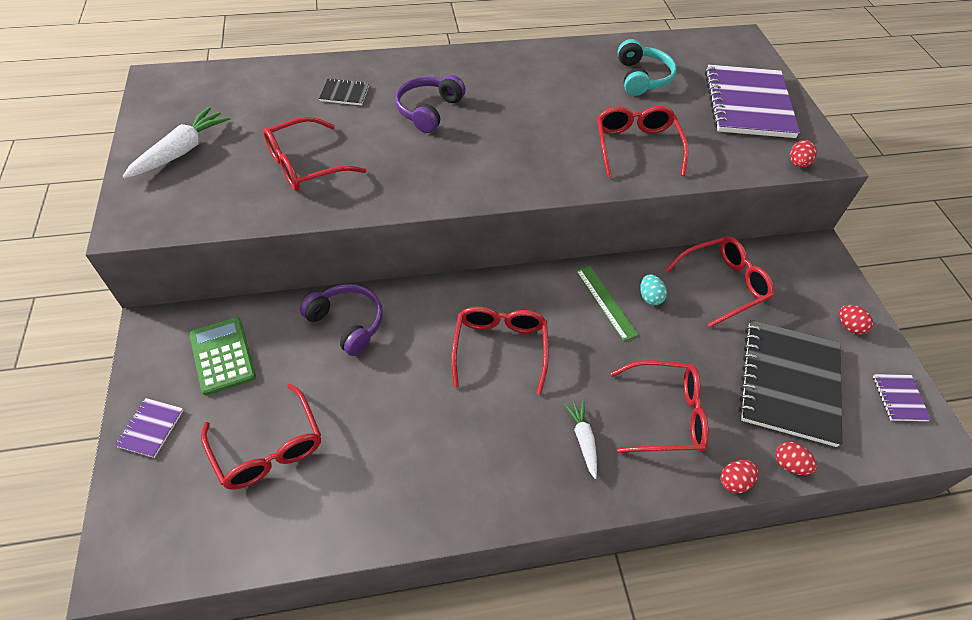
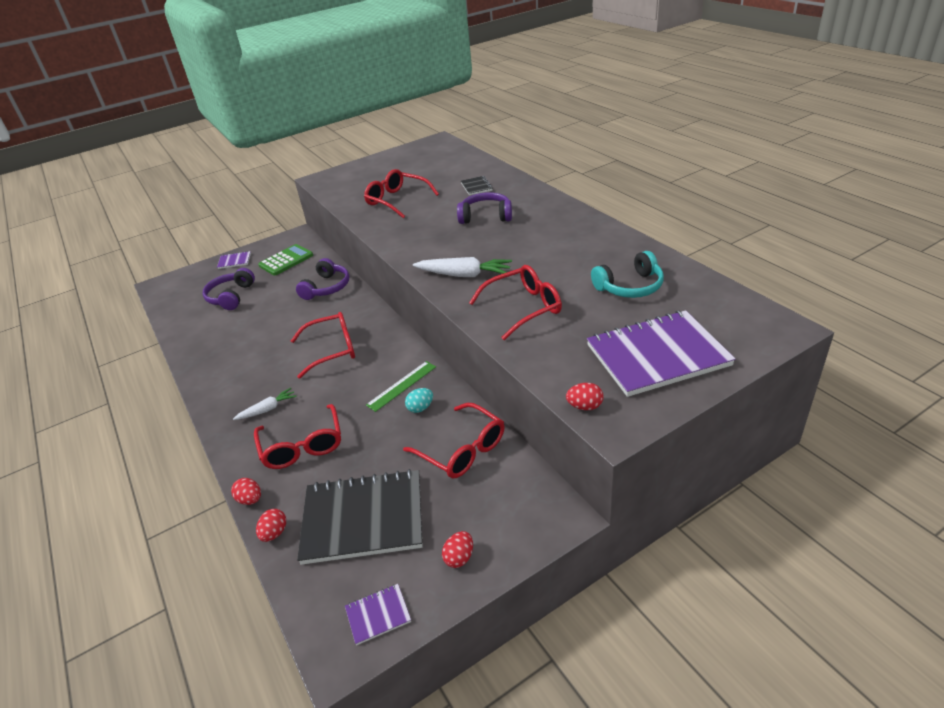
camera: 75 degrees right, 15 degrees down
(181, 151) = (382, 168): white carrot -> white carrot (464, 275)
(268, 448) = (231, 296): red glasses -> purple headphones

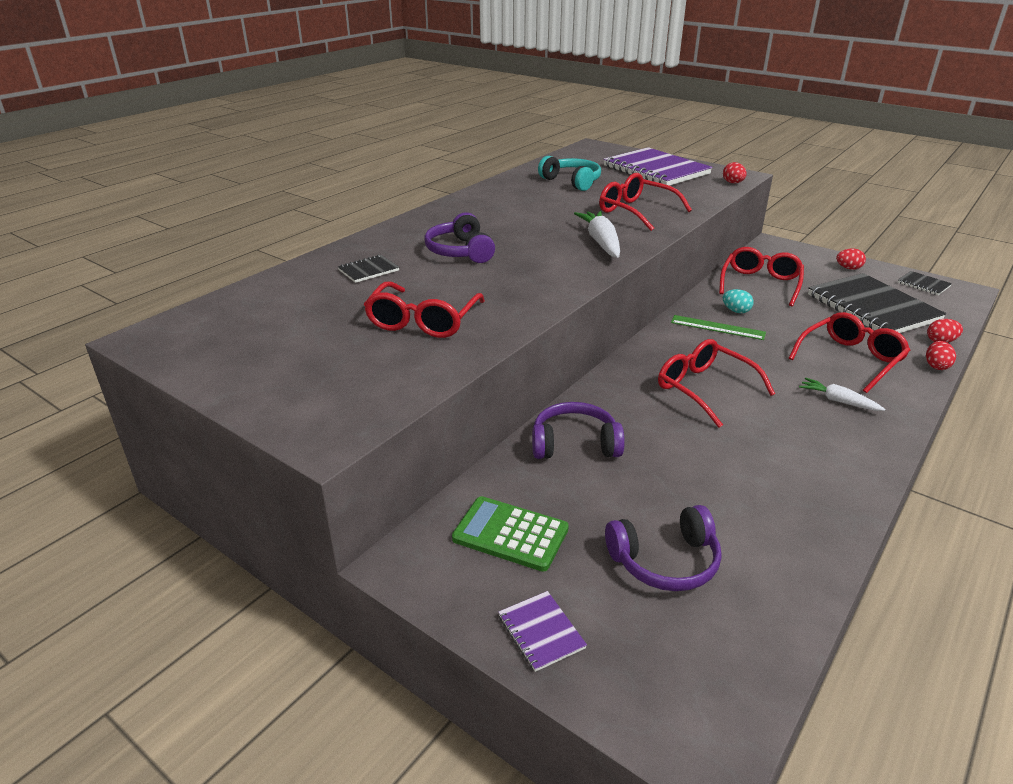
camera: 115 degrees left, 5 degrees down
(378, 615) = (923, 284): purple notebook -> black notebook

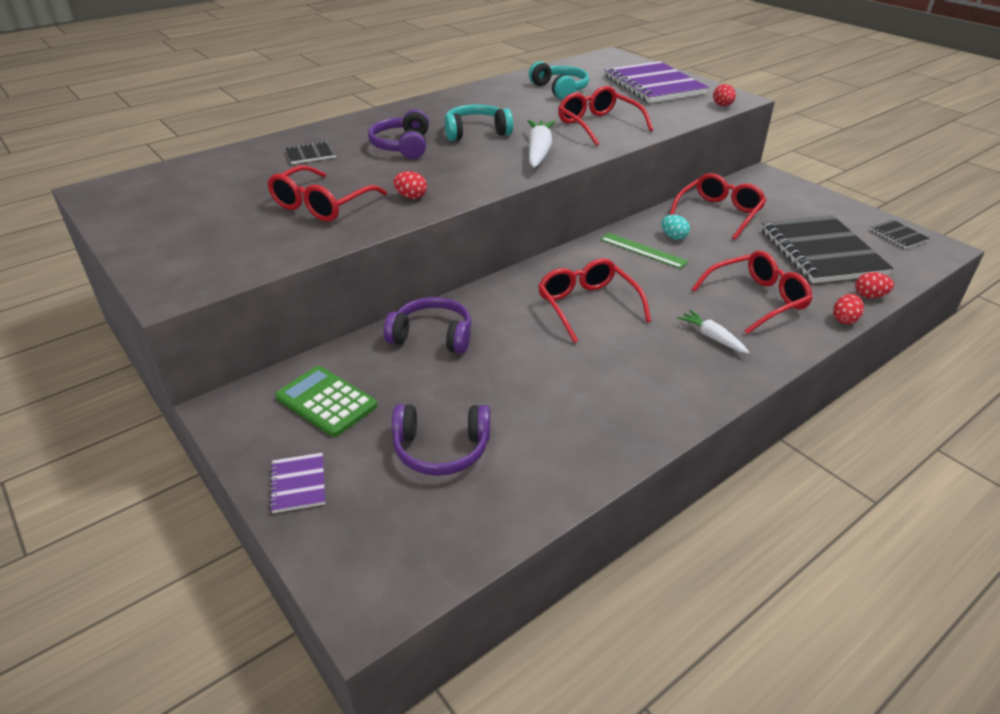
camera: 15 degrees right, 5 degrees up
(524, 230) = (476, 132): none -> turquoise headphones
(848, 268) = (826, 209): red egg -> red egg (411, 197)

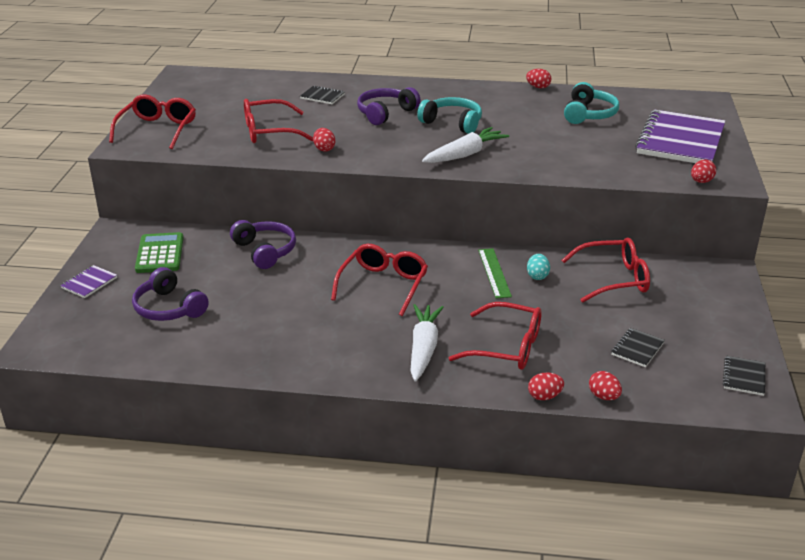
camera: 45 degrees right, 5 degrees down
(483, 84) = (538, 87): none -> red egg
(598, 125) = (553, 154): red glasses -> red glasses (157, 129)
(712, 337) = (423, 348): white carrot -> white carrot, size x1.64
(821, 252) = (637, 349): black notebook -> black notebook, size x0.42

